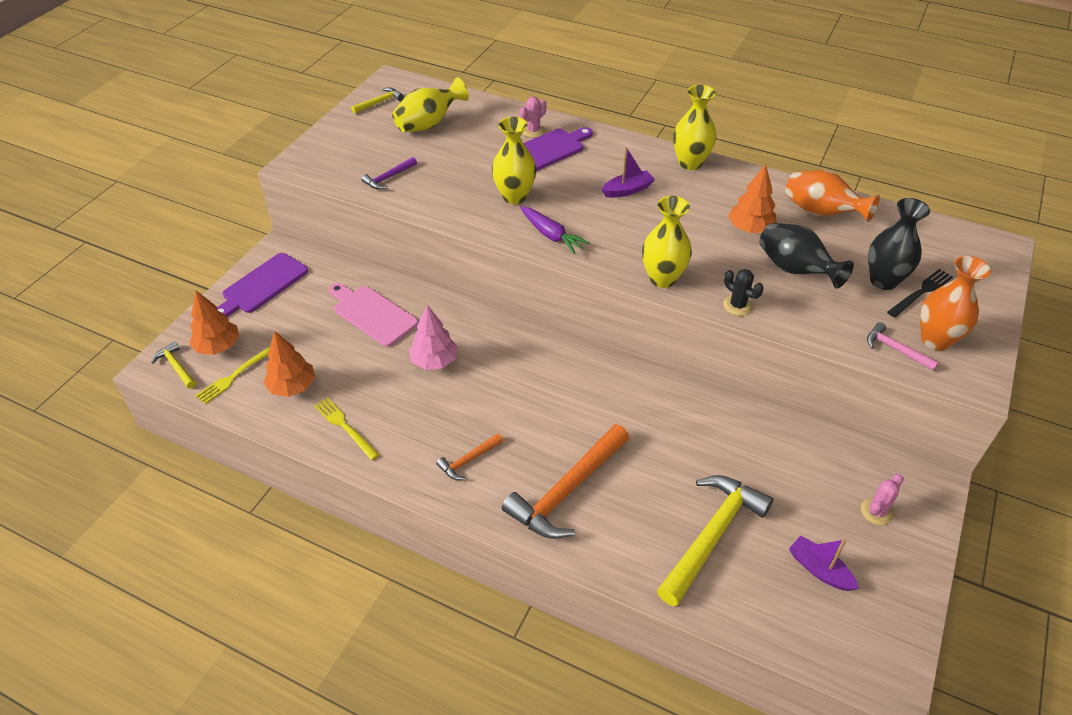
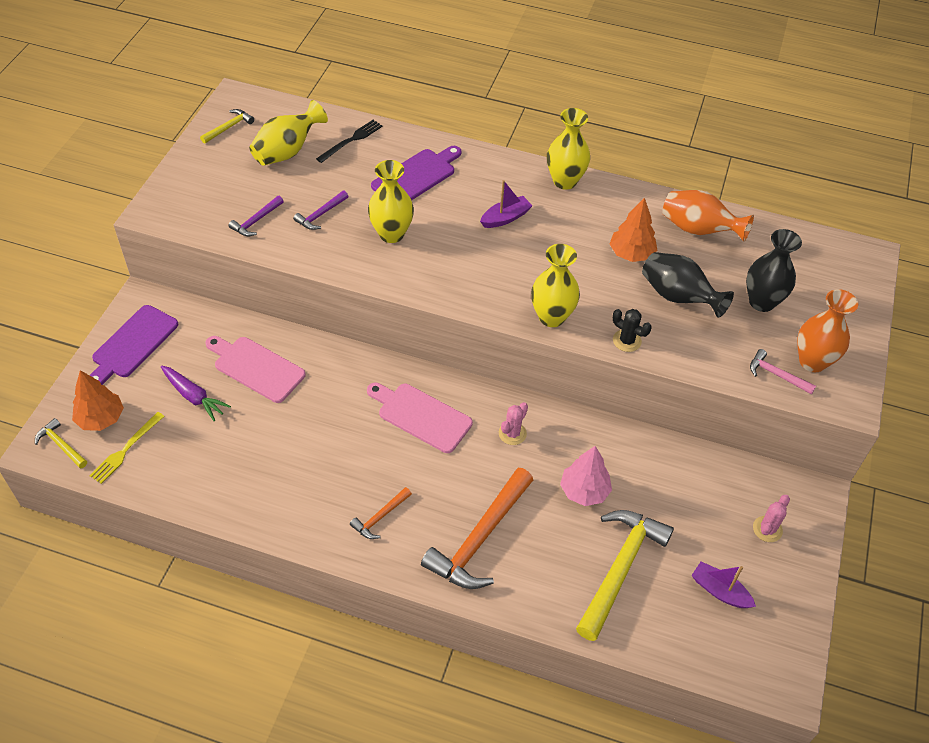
camera: 10 degrees left, 5 degrees up
(292, 386) = (188, 456): orange tree -> none
(345, 426) = (251, 494): yellow fork -> none
(434, 361) = (329, 414): pink tree -> pink tree (584, 491)
(450, 176) = (320, 215): none -> purple hammer
(524, 370) = (421, 416): none -> pink cutting board
(533, 131) = (399, 153): pink cactus -> pink cactus (512, 433)
(551, 235) = (435, 276): purple carrot -> purple carrot (193, 396)
(921, 292) = (797, 311): black fork -> black fork (351, 140)

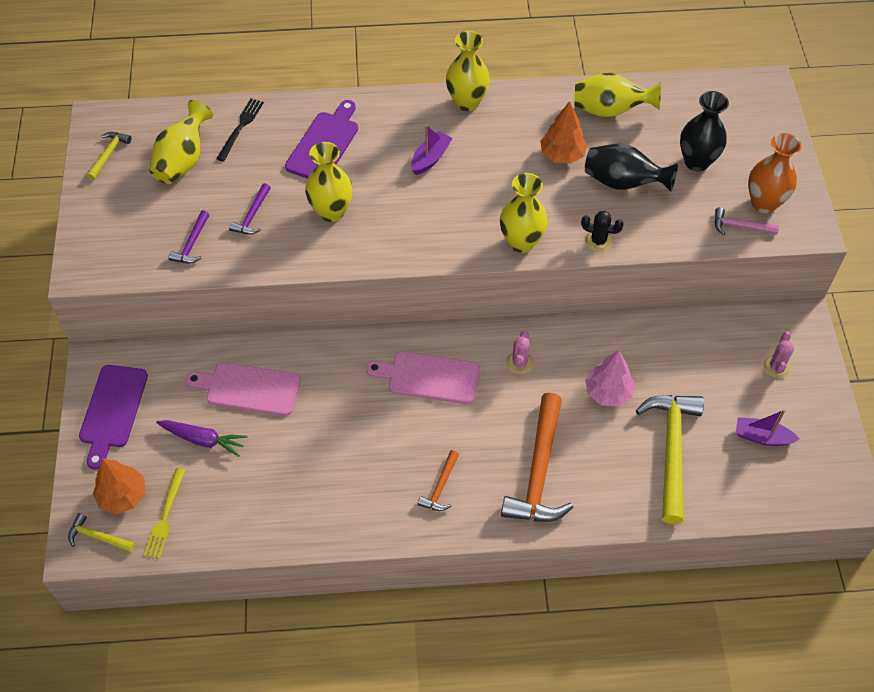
camera: 20 degrees left, 5 degrees up
(698, 230) = (610, 110): orange vase -> yellow vase

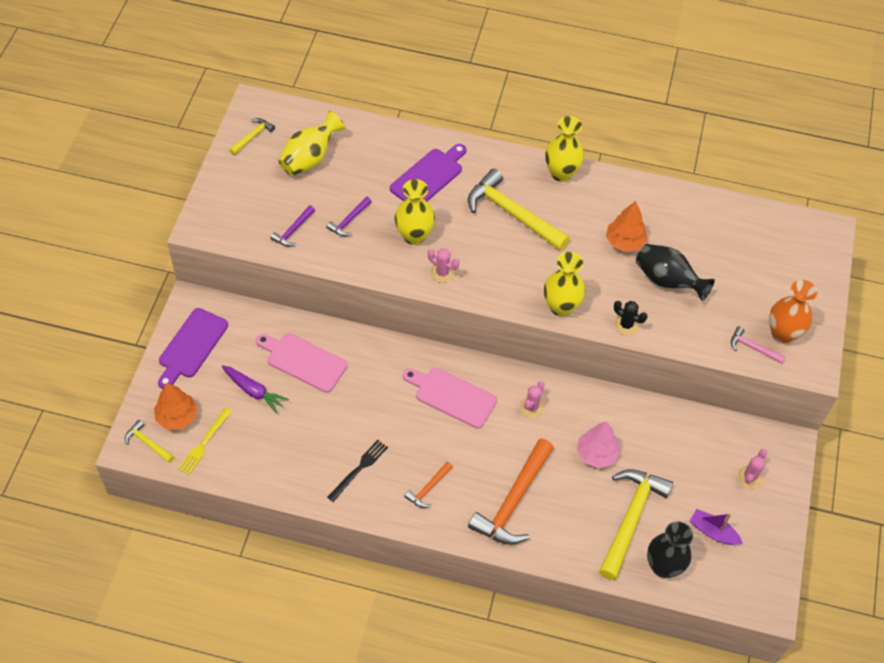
camera: 15 degrees right, 0 degrees up
(240, 127) = (365, 143): black fork -> black fork (359, 469)
(378, 242) = (442, 273): none -> pink cactus
(430, 158) = (512, 213): purple boat -> yellow hammer
(610, 110) = (681, 215): yellow vase -> none
(696, 162) = (738, 281): black vase -> black vase (663, 566)

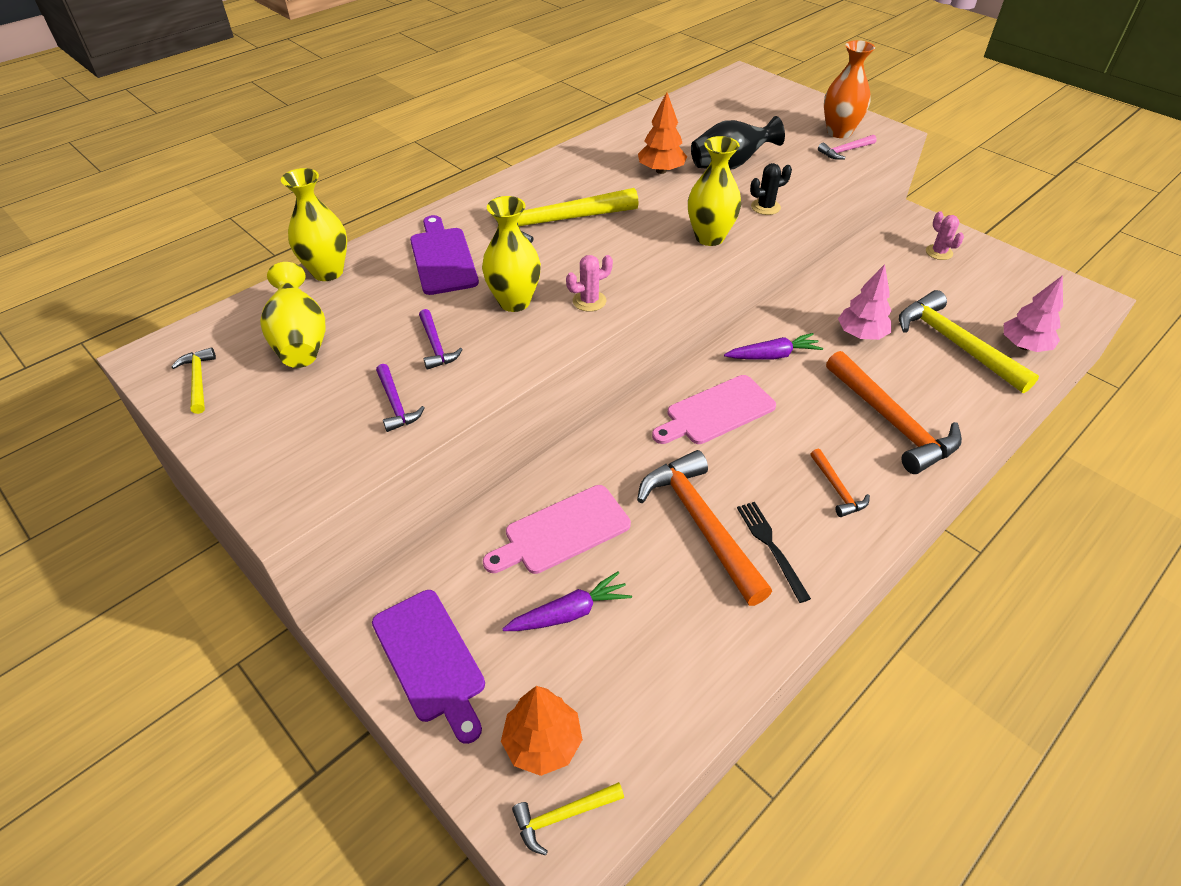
camera: 55 degrees left, 10 degrees down
(204, 443) = (616, 724): yellow fork -> none
(353, 426) = (700, 524): none -> orange hammer
(531, 407) = (772, 355): pink cactus -> purple carrot
(561, 173) = (537, 174): yellow vase -> yellow vase (328, 272)
(663, 566) = (1024, 346): black vase -> pink tree
(712, 532) = (993, 298): purple boat -> none

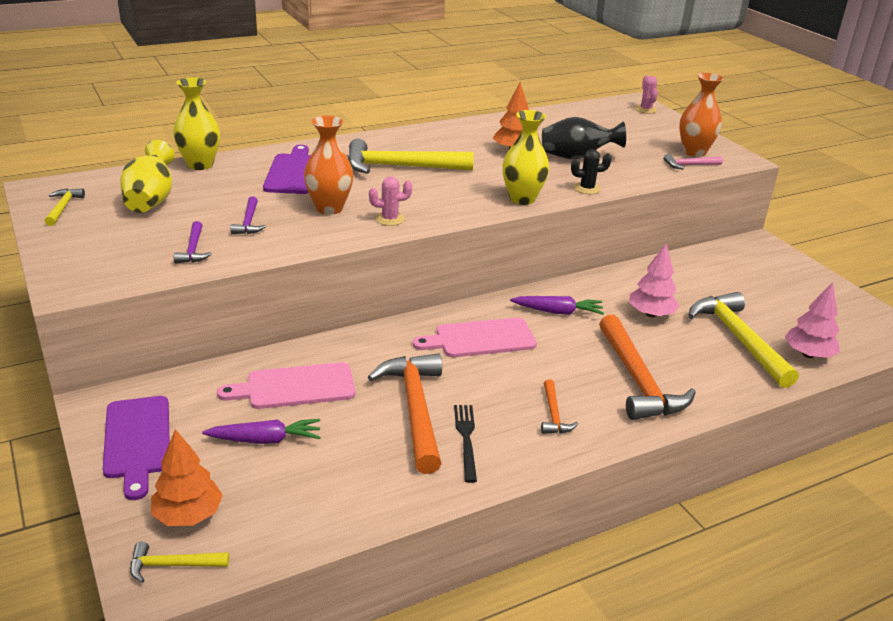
camera: 15 degrees right, 15 degrees down
(514, 302) = (329, 208): yellow vase -> orange vase
(939, 252) = (768, 271): pink cactus -> pink cactus (646, 109)

